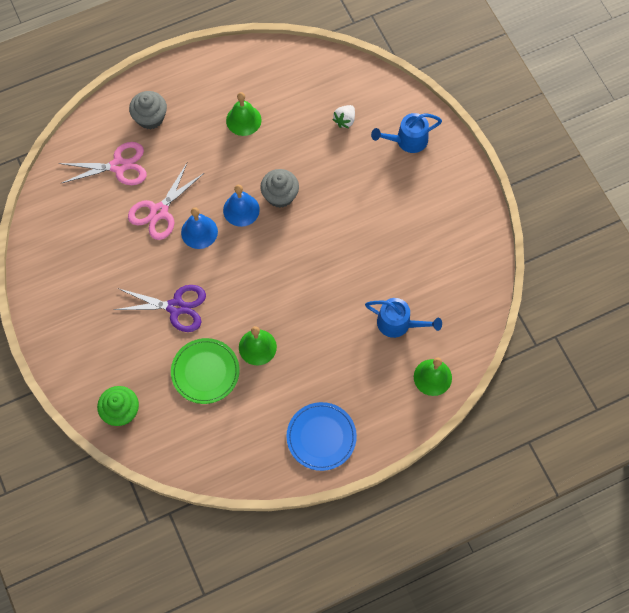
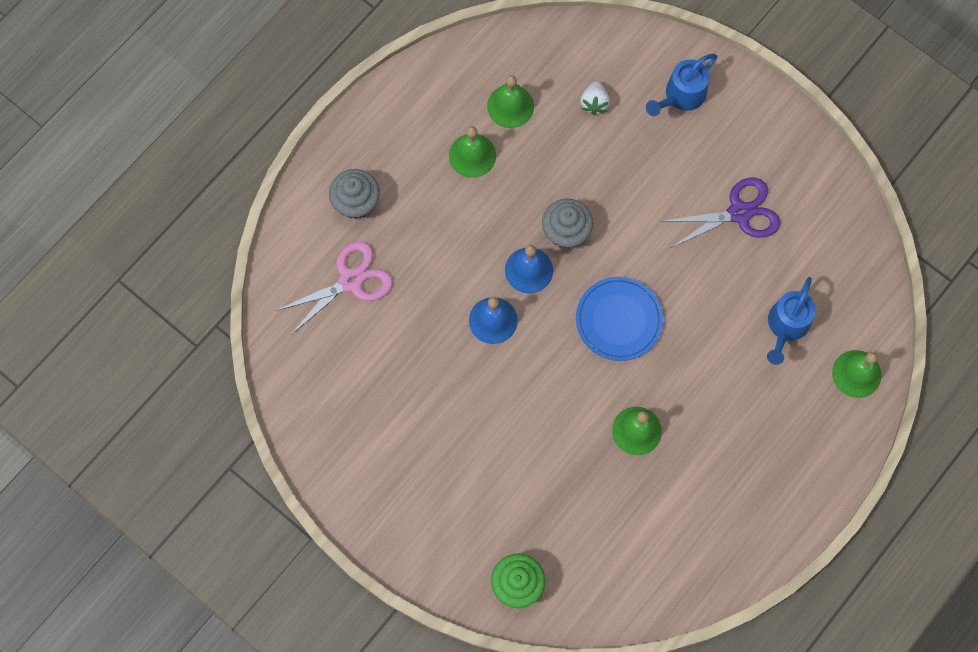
camera: 25 degrees left, 5 degrees up
(159, 211) = (430, 316): pink scissors -> none
(176, 307) = (515, 426): purple scissors -> purple scissors (739, 213)
(205, 372) = (591, 489): green plate -> none
(286, 99) = (510, 106): none -> green bell
(321, 437) = (766, 504): blue plate -> blue plate (619, 320)
(399, 324) = (786, 327): blue watering can -> blue watering can turned 120 degrees clockwise

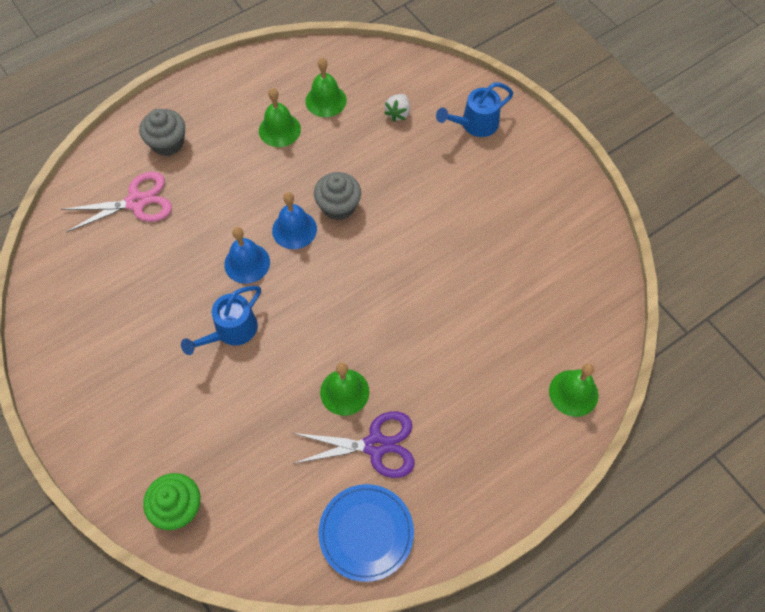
camera: 15 degrees right, 10 degrees down
(619, 320) = (360, 290): blue plate -> blue plate (366, 533)
(739, 213) = (499, 227): purple scissors -> purple scissors (375, 446)
(786, 327) = (515, 333): blue watering can -> blue watering can (231, 331)

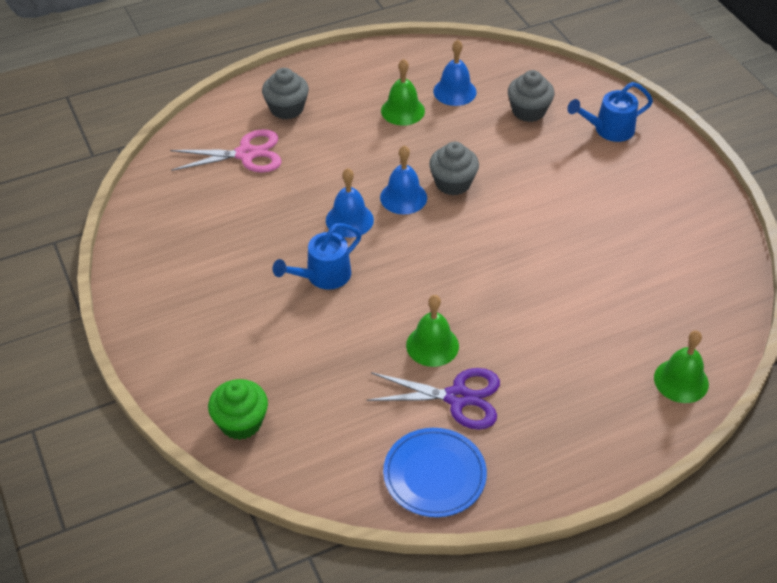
camera: 10 degrees right, 15 degrees down
(326, 100) = (454, 91): green bell -> blue bell
(398, 113) = (528, 111): white strawberry -> grey cupcake

